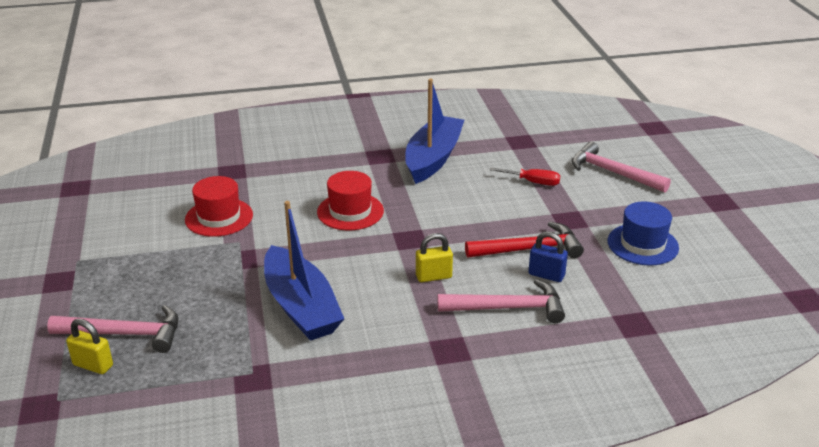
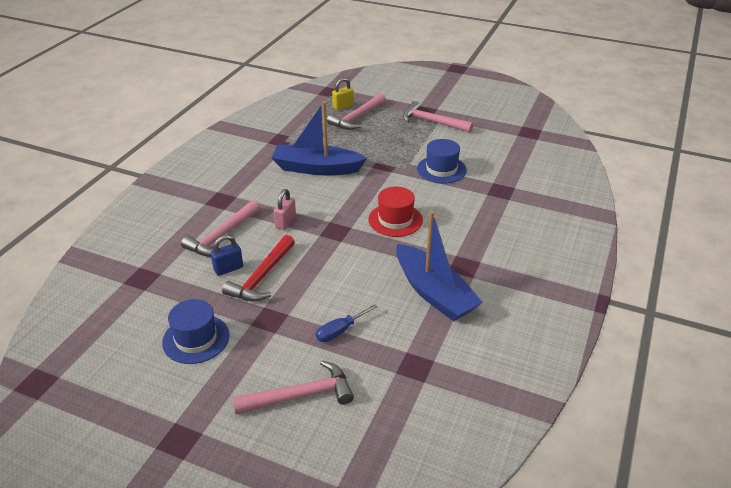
camera: 125 degrees right, 5 degrees up
(93, 263) = (432, 122): none -> pink hammer
(219, 217) = (441, 169): red hat -> blue hat
(433, 276) = (285, 222): yellow padlock -> pink padlock
(533, 182) = (340, 331): red screwdriver -> blue screwdriver

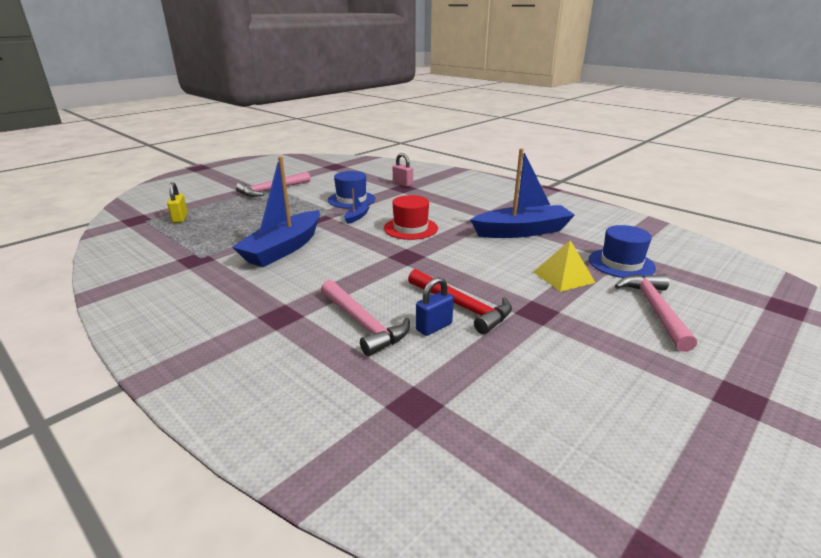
camera: 70 degrees left, 10 degrees down
(196, 339) = (562, 366): blue hat -> blue hat (621, 263)
(228, 269) = (434, 327): blue padlock -> blue padlock turned 60 degrees clockwise
(285, 222) = (370, 279): pink padlock -> pink padlock (402, 184)
(340, 331) = (563, 277): blue screwdriver -> yellow pyramid
(357, 118) = (214, 216): pink hammer -> none
(400, 184) = (356, 217): none -> blue boat

